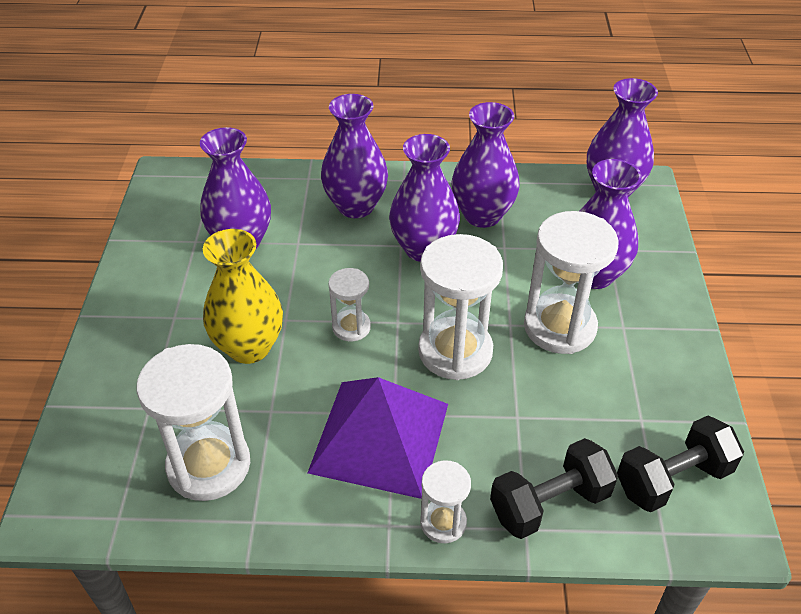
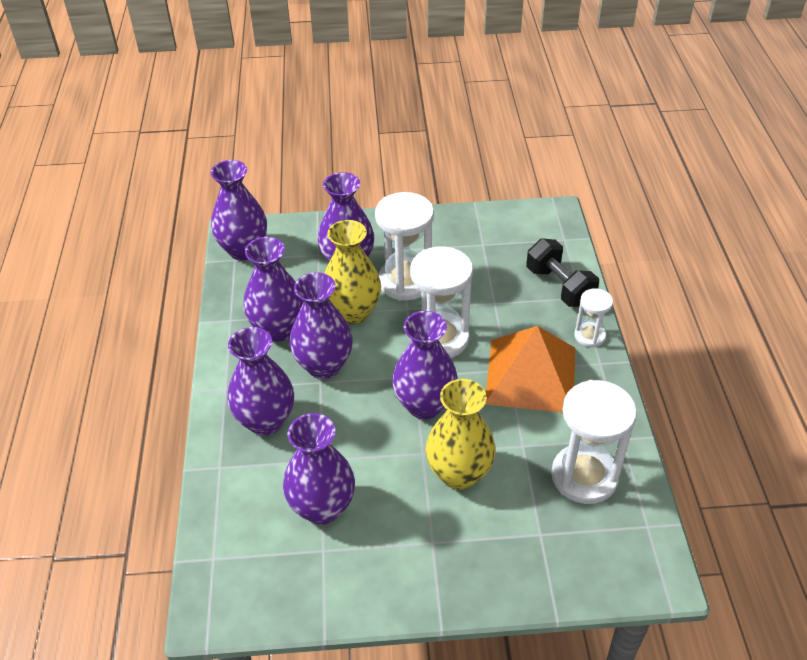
camera: 95 degrees left, 0 degrees up
(351, 327) = (424, 405): white hourglass -> purple vase
(379, 437) = (530, 375): purple pyramid -> orange pyramid
(506, 275) = (353, 312): none -> yellow vase
(672, 479) = (525, 233): black dumbbell -> none

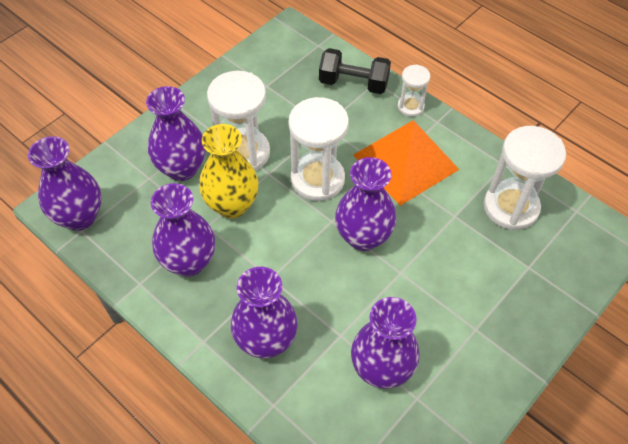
camera: 45 degrees left, 10 degrees up
(324, 366) = (259, 263): purple vase -> none
(459, 473) = (439, 267): yellow vase -> none

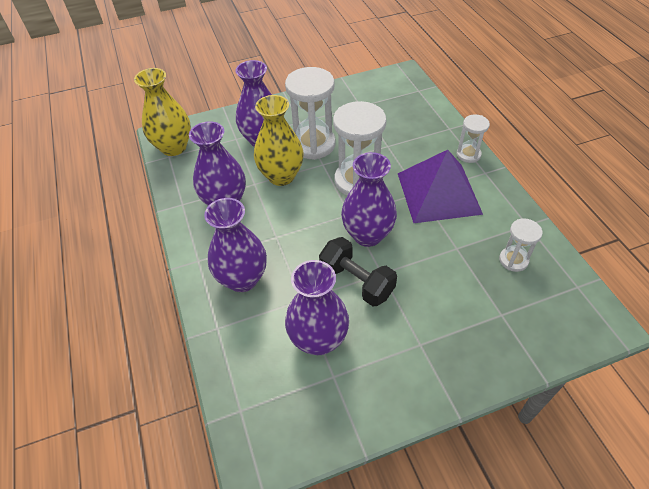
camera: 30 degrees right, 5 degrees down
(79, 217) = (173, 147): purple vase -> yellow vase
(353, 83) = (430, 124): black dumbbell -> black dumbbell (356, 282)
(405, 162) = (438, 193): orange pyramid -> purple pyramid
(511, 207) = (513, 260): white hourglass -> white hourglass, size x0.53

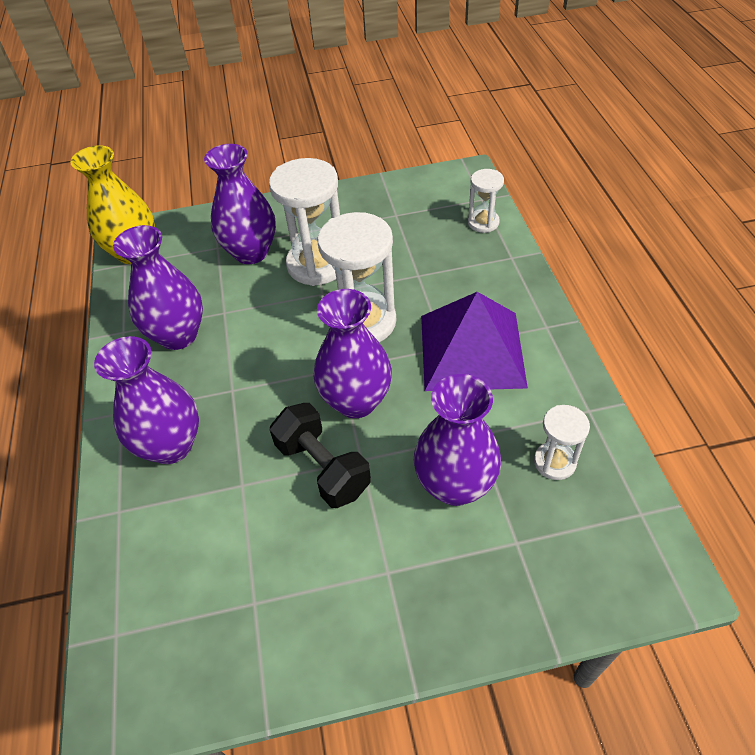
camera: 10 degrees right, 0 degrees up
(281, 176) = (262, 305): yellow vase -> none
(318, 340) = (248, 546): purple vase -> purple vase (455, 485)
(468, 154) = (529, 298): white hourglass -> white hourglass (483, 222)

